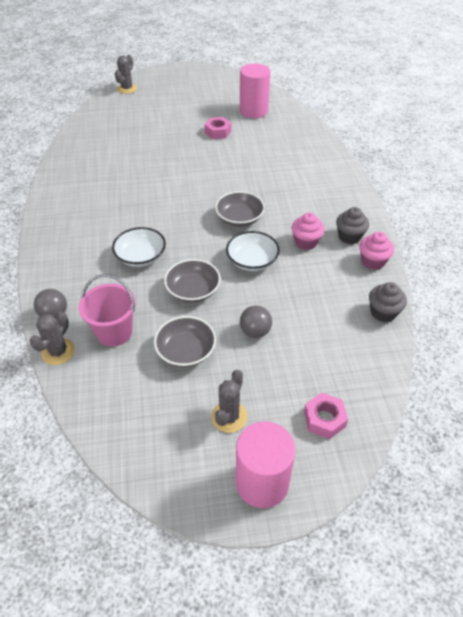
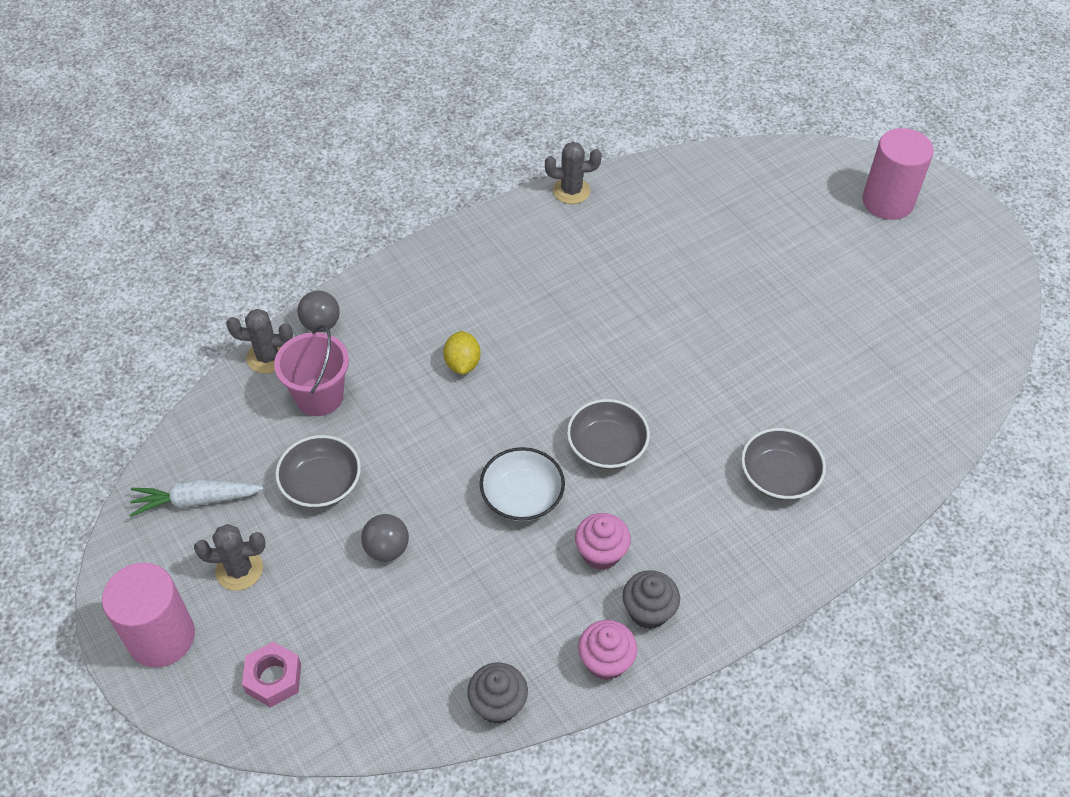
camera: 65 degrees right, 5 degrees up
(127, 89) = (846, 166): grey cactus -> grey cactus (571, 191)
(141, 256) = (462, 363): white bowl -> yellow lemon
(155, 429) = (196, 500): none -> white carrot
(193, 290) = (428, 449): grey bowl -> grey bowl (779, 476)
(217, 132) = (811, 333): pink nut -> none
(253, 111) = (913, 359): pink cylinder -> pink cylinder (887, 202)

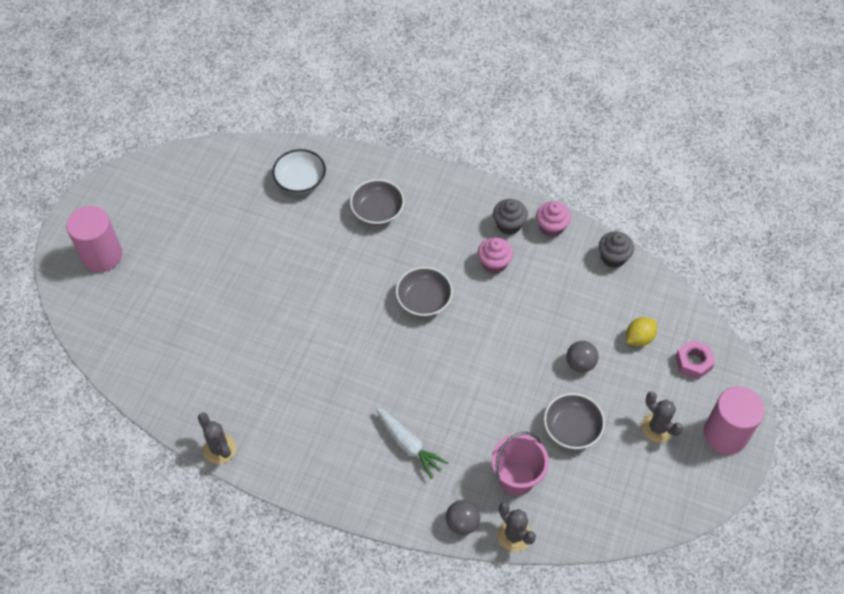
camera: 125 degrees left, 5 degrees up
(196, 500) = (641, 488): white carrot -> white carrot (408, 445)
(462, 363) = (425, 413): yellow lemon -> yellow lemon (639, 338)
(522, 496) = (491, 320): white bowl -> white bowl (300, 180)

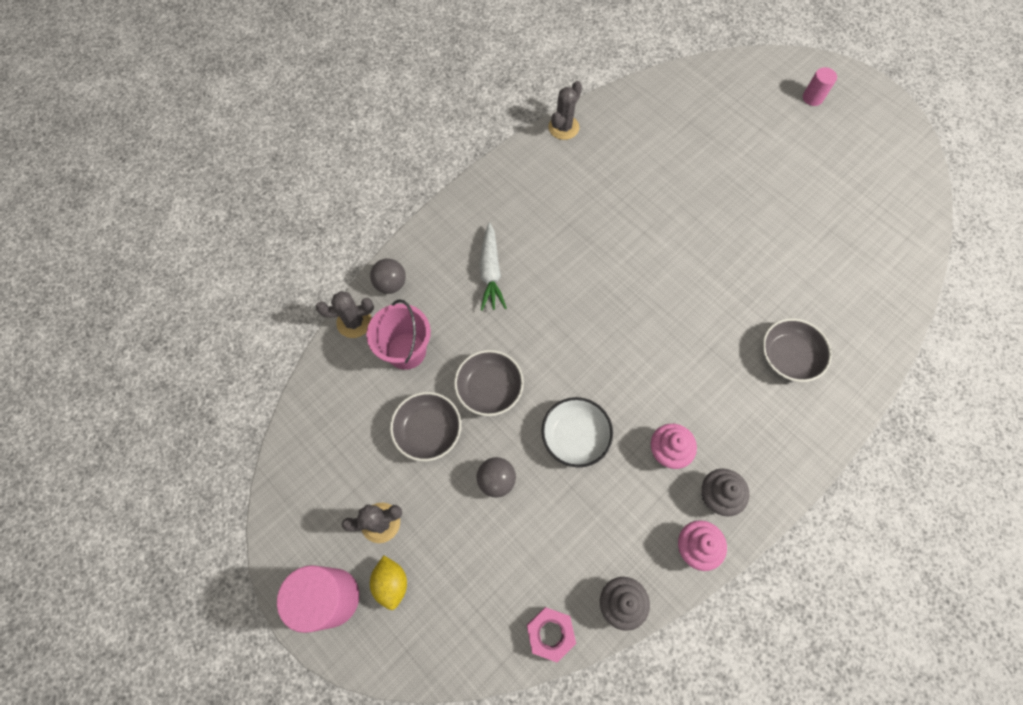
camera: 115 degrees right, 10 degrees up
(102, 256) = (812, 98): pink cylinder -> pink cylinder, size x0.50
(219, 449) = (563, 127): grey cactus -> grey cactus turned 45 degrees counterclockwise
(300, 180) = (858, 294): white bowl -> white bowl (575, 436)
(408, 445) = (490, 272): white carrot -> white carrot turned 75 degrees counterclockwise
(424, 299) = (648, 354): grey bowl -> grey bowl (489, 388)
(639, 338) = (496, 568): yellow lemon -> yellow lemon (391, 583)
(693, 362) = (434, 616): pink nut -> pink nut (550, 633)

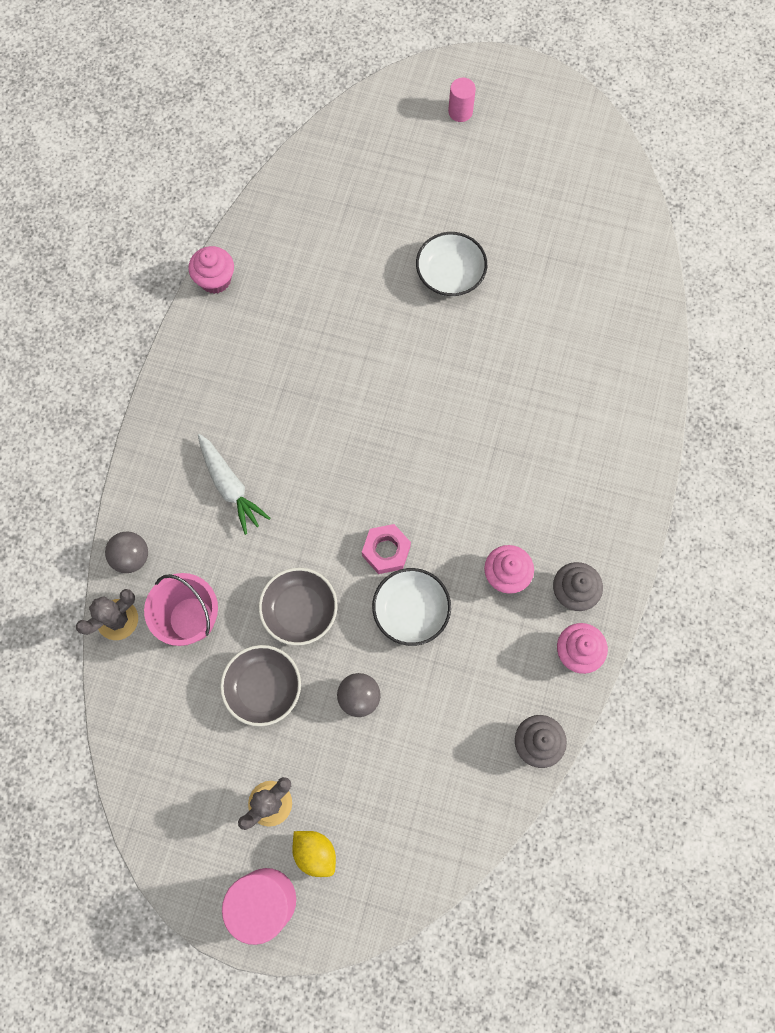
camera: 30 degrees left, 5 degrees up
(550, 633) = (488, 808): pink nut -> pink nut (386, 551)
(563, 127) = (215, 280): grey cactus -> pink cupcake
(743, 205) = (450, 274): none -> white bowl
(788, 356) = (571, 416): grey bowl -> none

